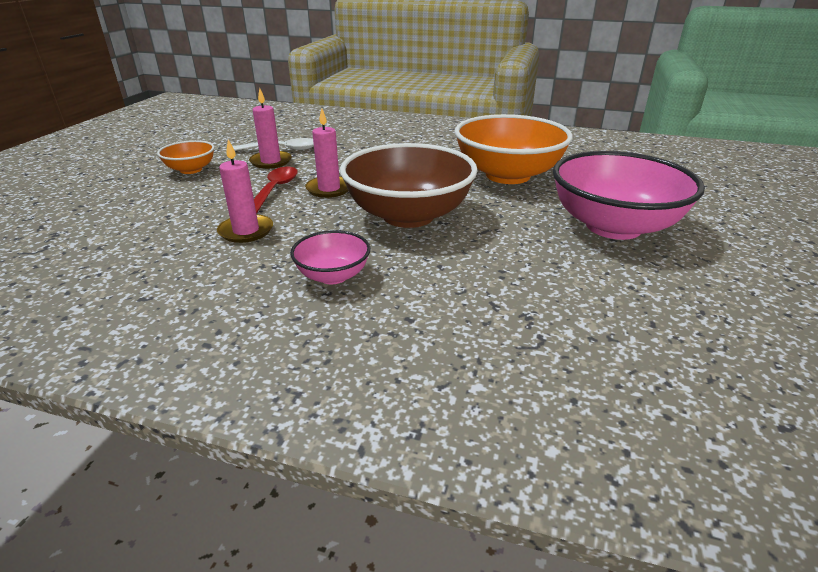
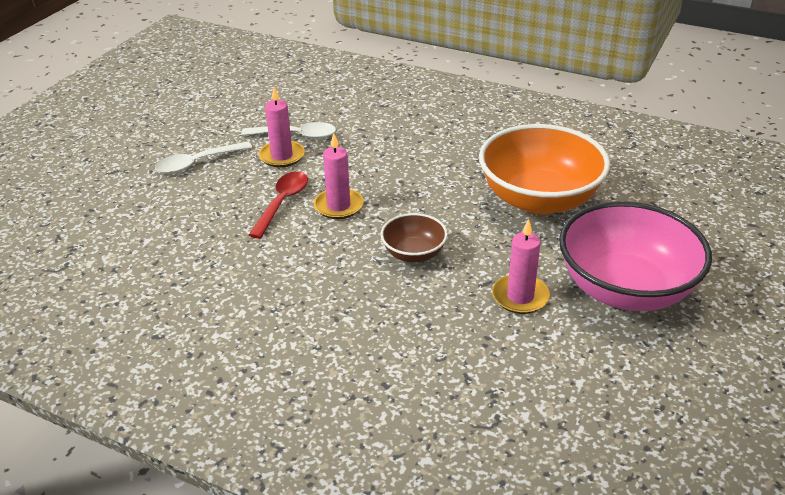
camera: 10 degrees right, 5 degrees up
(191, 170) = (197, 163): orange bowl -> white spoon
(246, 231) = (249, 261): pink candle -> pink candle (520, 297)
(333, 275) = (325, 327): pink bowl -> none
(408, 215) = (414, 253): brown bowl -> brown bowl, size x0.49

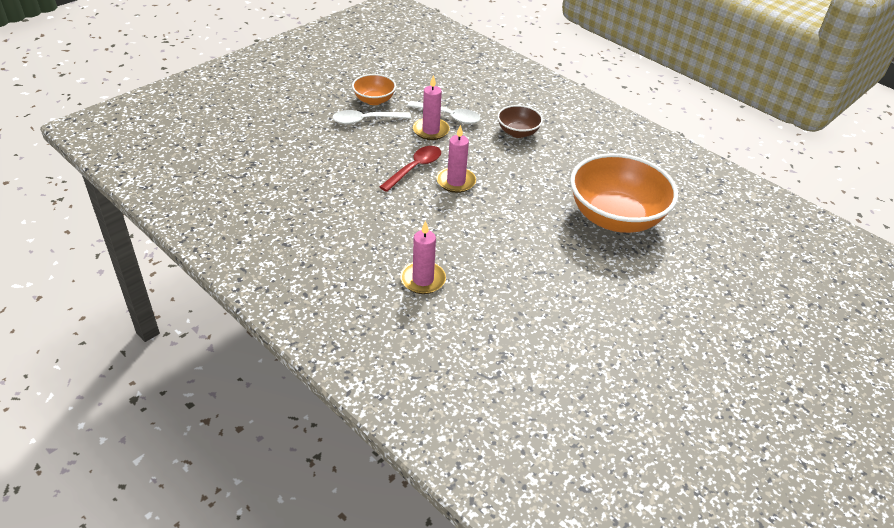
camera: 15 degrees right, 5 degrees up
(197, 138) = (374, 100): none -> orange bowl
(414, 253) = (495, 234): brown bowl -> brown bowl (518, 132)
(520, 297) = (560, 290): pink candle -> pink candle (423, 280)
(625, 289) = (647, 307): pink bowl -> none

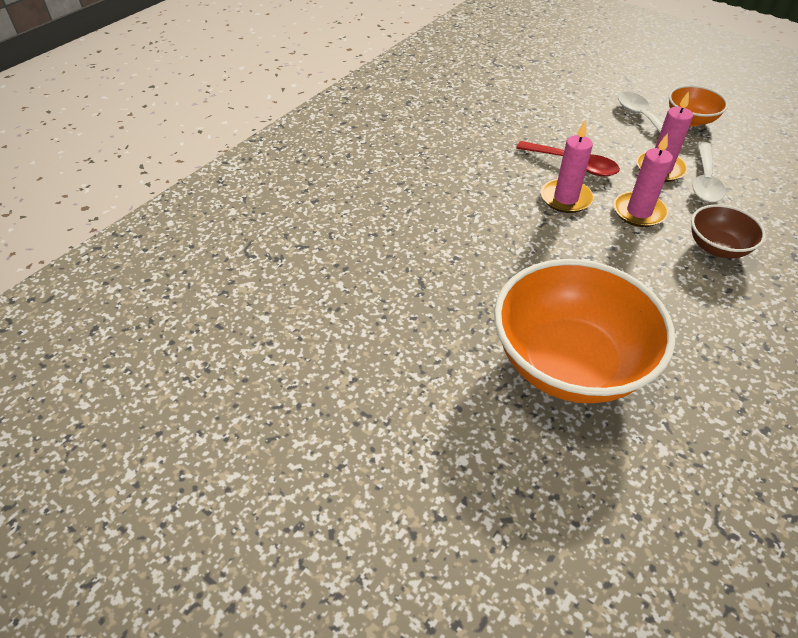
camera: 85 degrees right, 5 degrees up
(423, 280) = (381, 190): pink candle -> pink candle (639, 212)

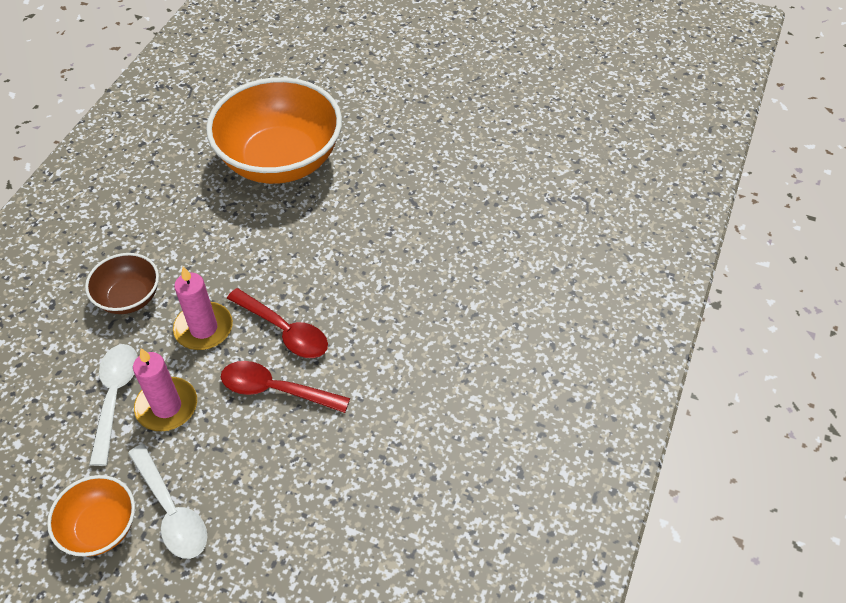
camera: 165 degrees right, 5 degrees up
(565, 198) = (285, 331): pink candle -> red spoon

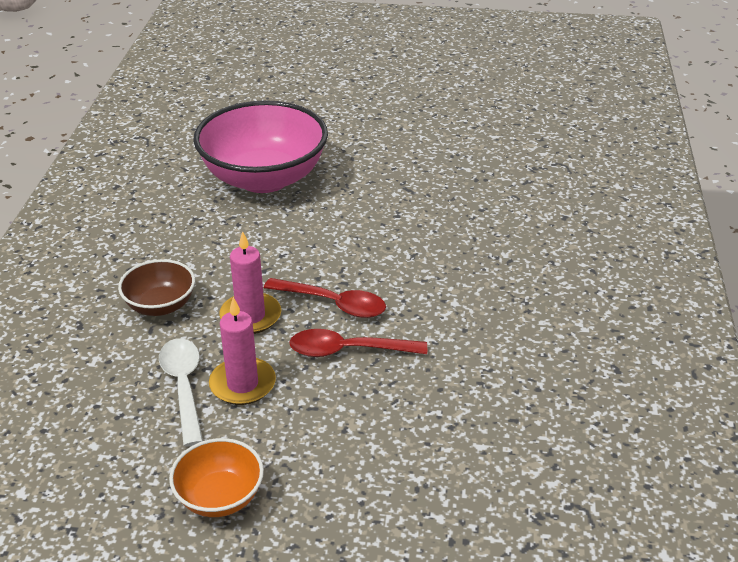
camera: 15 degrees left, 15 degrees down
(172, 511) = (290, 468): white spoon -> none
(280, 160) = (264, 178): orange bowl -> pink bowl

